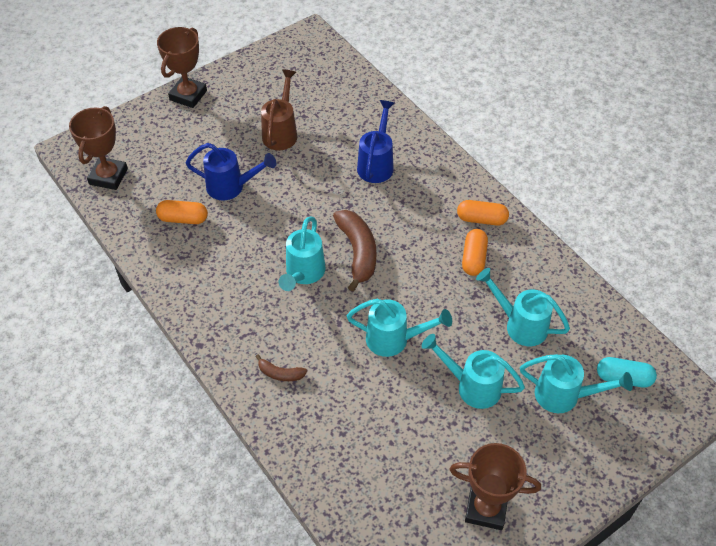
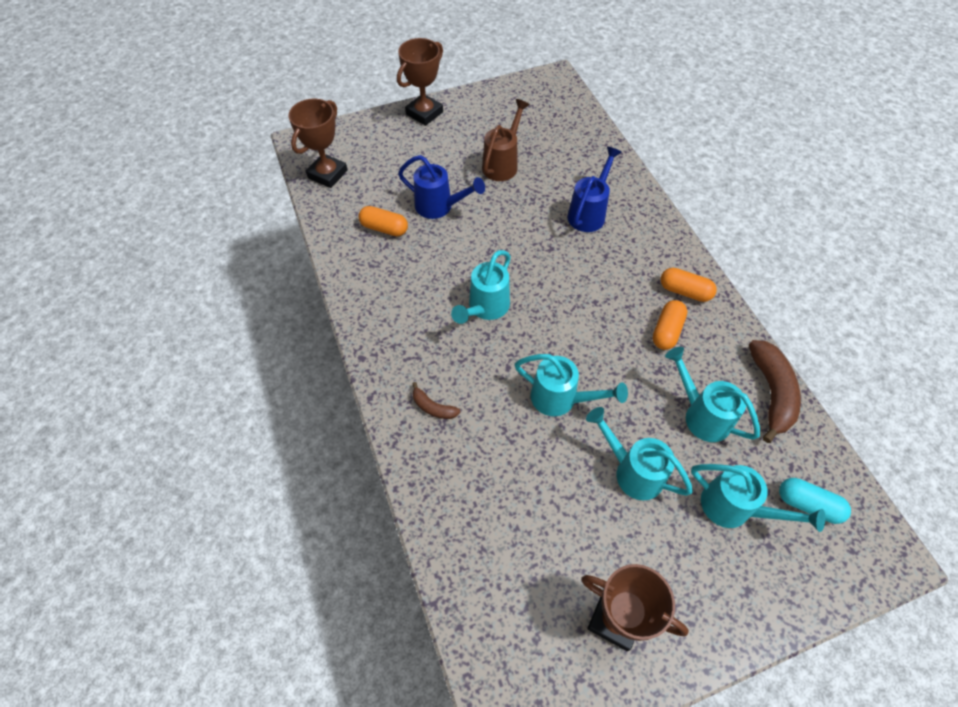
camera: 15 degrees right, 5 degrees up
(357, 252) = (546, 298): brown banana -> brown banana (771, 393)

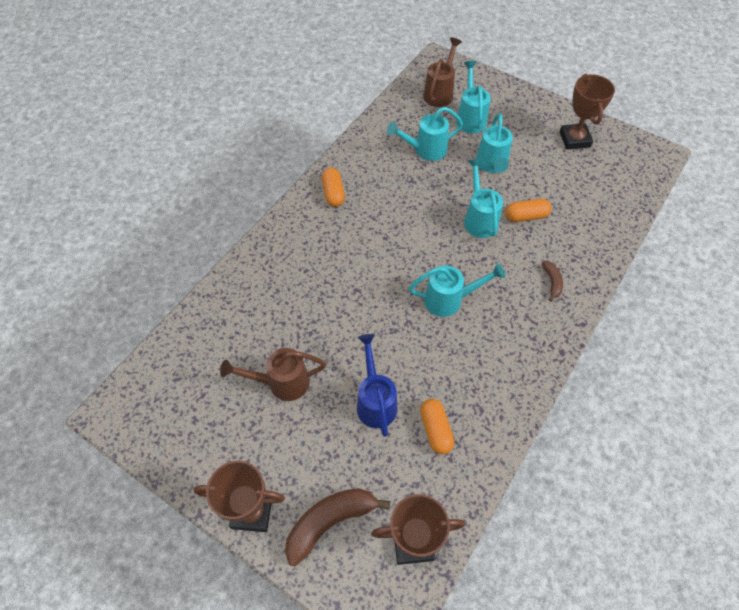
camera: 125 degrees left, 0 degrees up
(589, 213) = (297, 284): blue watering can -> none
(667, 331) = (377, 189): orange capsule -> orange capsule (526, 216)
(701, 415) = (425, 150): turquoise watering can -> turquoise watering can turned 60 degrees clockwise
(771, 393) = (381, 126): brown banana -> brown banana (330, 522)
(808, 504) = (440, 93): turquoise capsule -> brown watering can

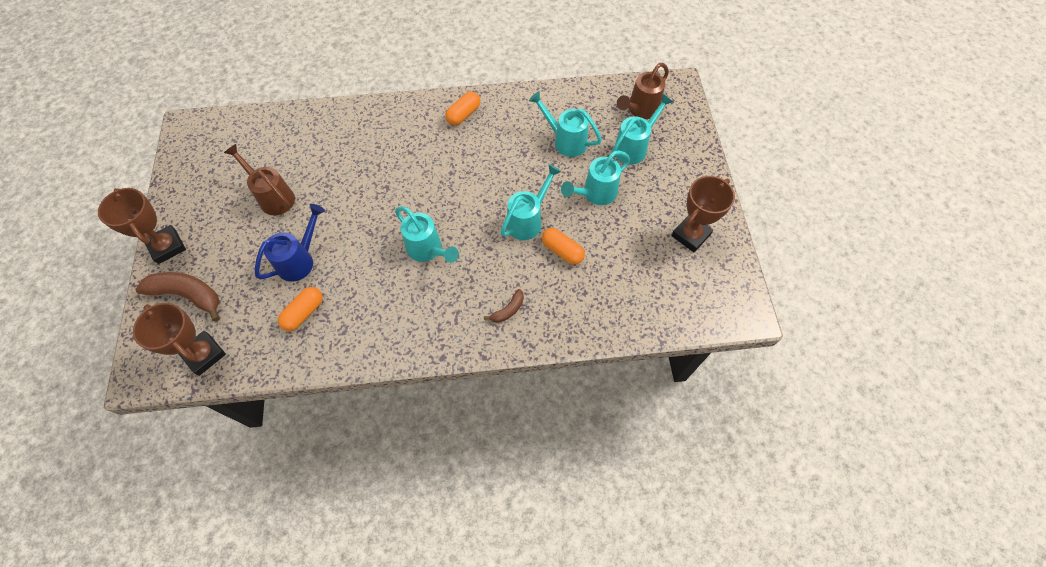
camera: 50 degrees right, 5 degrees up
(440, 93) = (640, 110): brown watering can -> brown watering can turned 150 degrees clockwise

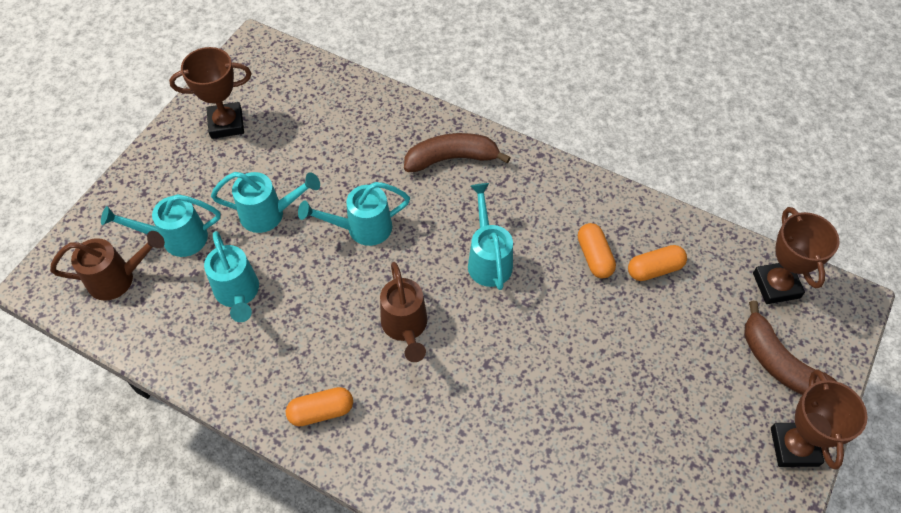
camera: 145 degrees left, 5 degrees down
(273, 197) = (634, 438): brown watering can -> brown watering can (405, 327)
(300, 260) = (635, 330): blue watering can -> none
(508, 310) = (451, 159): brown banana -> brown banana, size x1.95
(562, 251) = (356, 179): orange capsule -> orange capsule (594, 257)

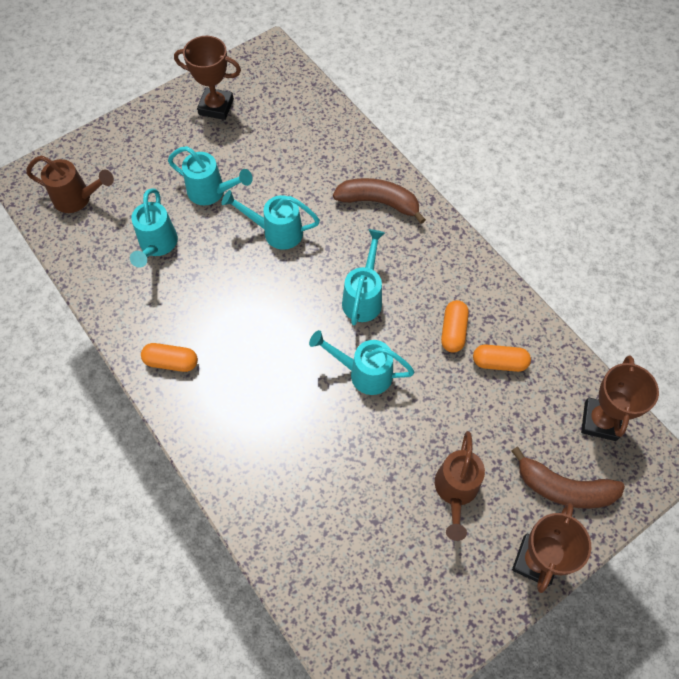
camera: 25 degrees right, 5 degrees up
(176, 239) = (134, 184): turquoise watering can -> turquoise watering can (364, 373)
(405, 327) = (269, 324): brown watering can -> brown watering can (455, 491)
(780, 364) = (564, 488): brown banana -> brown banana turned 60 degrees counterclockwise

